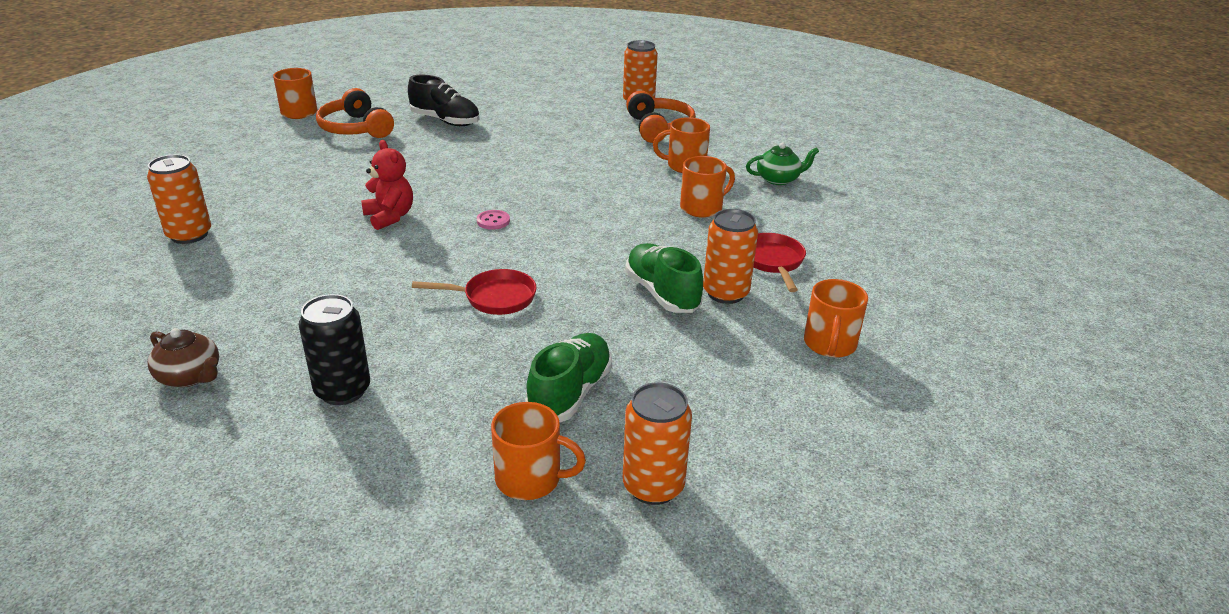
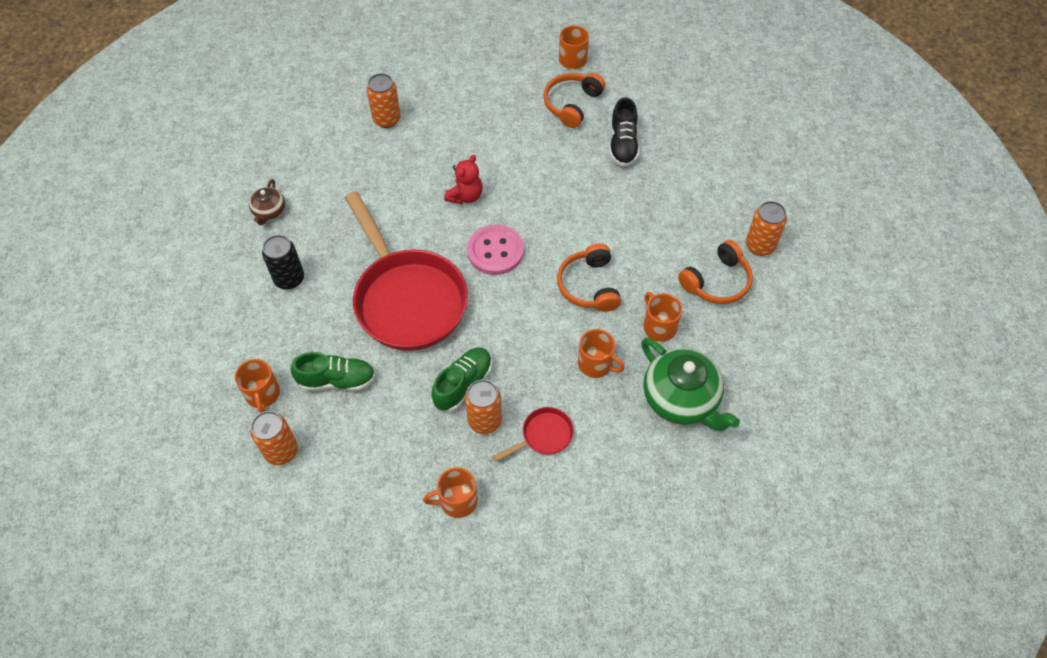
camera: 65 degrees right, 25 degrees up
(493, 221) = (495, 251): pink button -> pink button, size x2.32
(494, 298) = (407, 299): red pan -> red pan, size x2.40
(600, 184) = (589, 285): none -> orange headphones
(778, 179) = (681, 399): green teapot -> green teapot, size x1.97

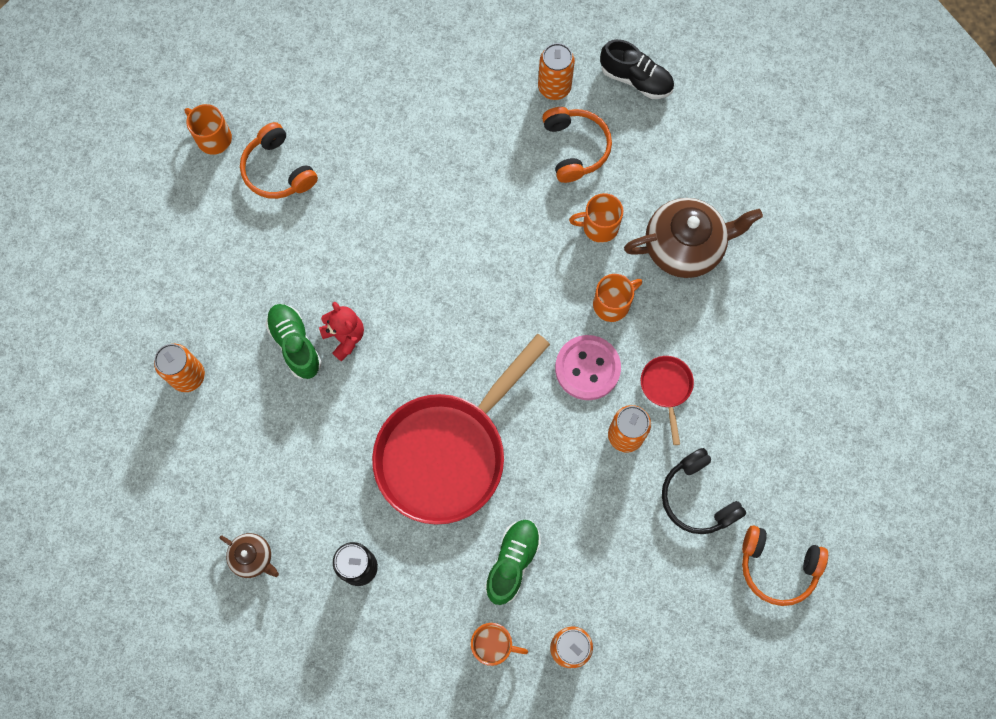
camera: 65 degrees left, 15 degrees up
(407, 299) = (447, 452): red pan -> red pan turned 135 degrees clockwise
(457, 501) = (697, 497): orange mug -> black headphones
(463, 384) = (576, 439): green shoe -> green shoe (295, 344)
(495, 251) = (433, 338): pink button -> pink button (587, 368)
(589, 285) = (521, 267): orange headphones -> orange headphones (777, 566)
(623, 144) = (362, 147): black shoe -> black shoe (636, 79)
(681, 399) = (685, 247): green teapot -> brown teapot

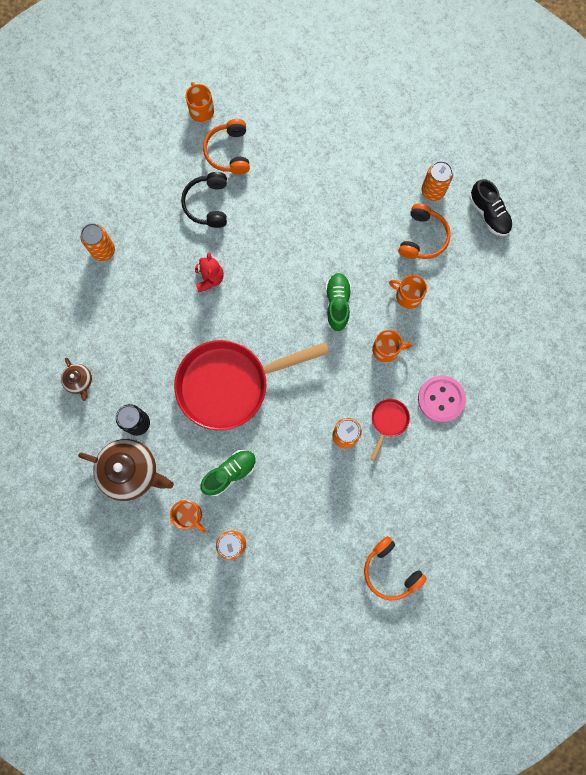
camera: 30 degrees right, 5 degrees up
(295, 344) = (177, 266): green shoe -> green shoe (337, 304)
(587, 368) = (346, 381): pink button -> pink button (441, 399)
(685, 247) = (454, 339): brown teapot -> brown teapot (131, 471)
(697, 497) = (366, 499): black headphones -> black headphones (208, 204)

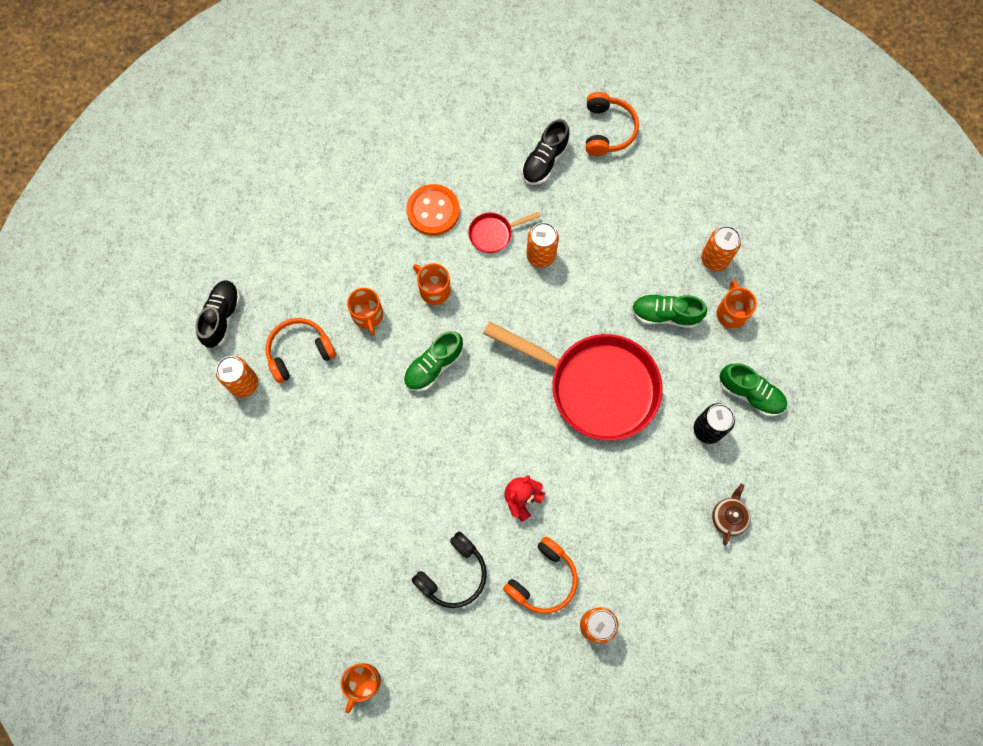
camera: 135 degrees left, 5 degrees down
(131, 471) = (750, 393): brown teapot -> green shoe
(229, 152) = (381, 608): orange headphones -> orange headphones (543, 579)
(408, 505) = (544, 161): none -> black shoe
(441, 399) = (433, 211): pink button -> orange button

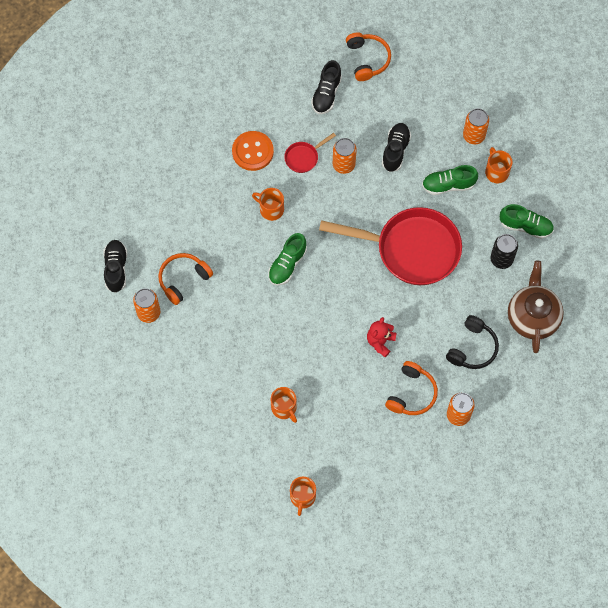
camera: 15 degrees left, 5 degrees down
(368, 315) = (227, 240): orange mug -> orange mug (284, 408)
(453, 574) = (345, 406): black headphones -> black headphones (472, 348)
(610, 254) = (395, 151): none -> black shoe
(728, 517) = (533, 316): brown teapot -> brown teapot, size x1.97

